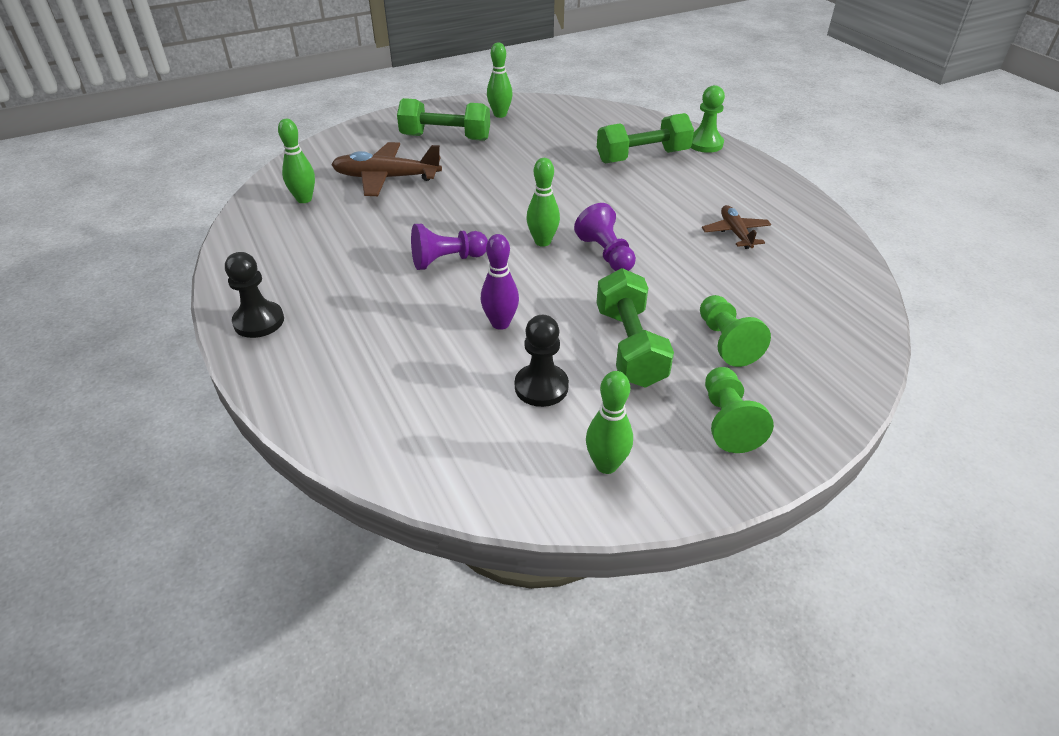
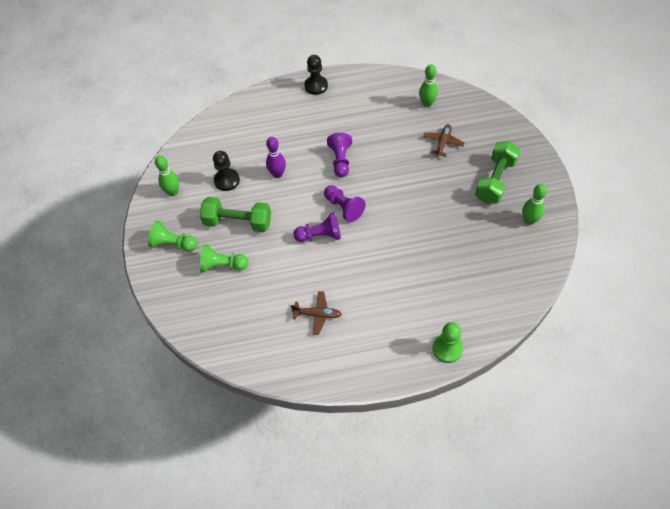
camera: 110 degrees right, 15 degrees up
(386, 178) = (443, 143): brown plane -> brown plane, size x0.60
(542, 242) = (343, 208): green bowling pin -> purple pawn
(642, 157) = (436, 296): green dumbbell -> none

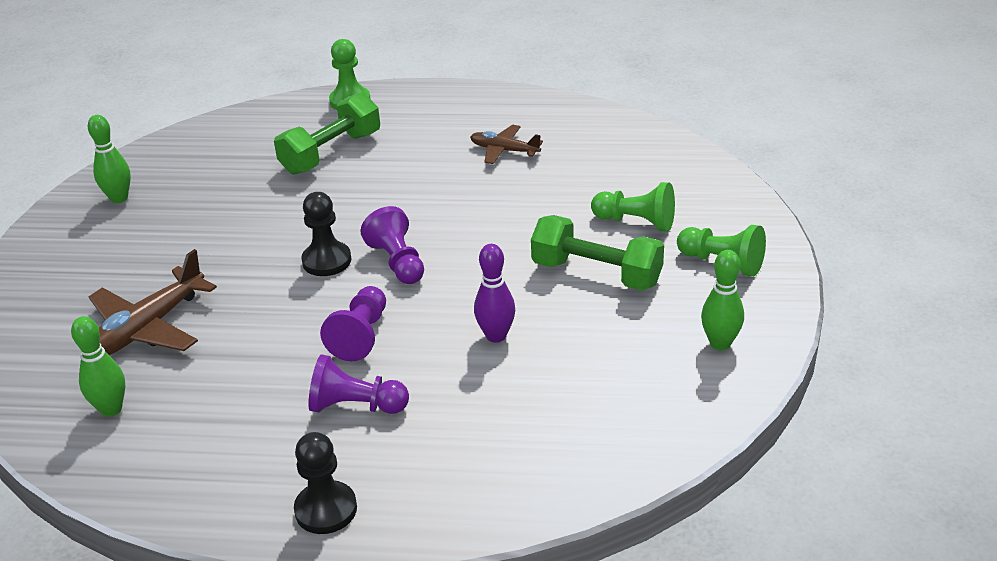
camera: 165 degrees left, 20 degrees down
(227, 180) = (603, 343): black pawn -> black pawn (327, 261)
(320, 235) = (458, 233): purple pawn -> purple pawn (356, 406)
(443, 143) = (147, 328): brown plane -> brown plane, size x1.67
(495, 181) = (116, 255): green dumbbell -> green dumbbell (331, 153)

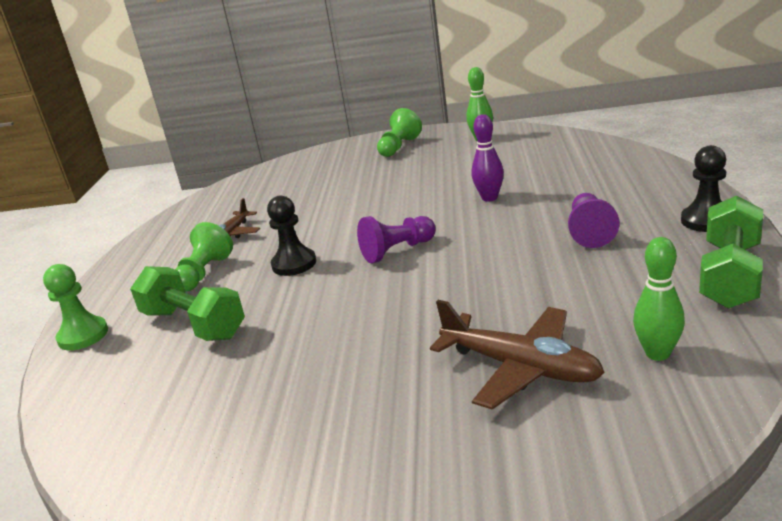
camera: 90 degrees left, 10 degrees down
(119, 198) = (238, 480): green bowling pin -> none
(327, 261) = (394, 285): black pawn -> black pawn (294, 264)
(361, 335) = (502, 247): purple pawn -> none
(596, 273) = (412, 178): green dumbbell -> green dumbbell (730, 275)
(636, 222) = (349, 175): green pawn -> green pawn (204, 273)

